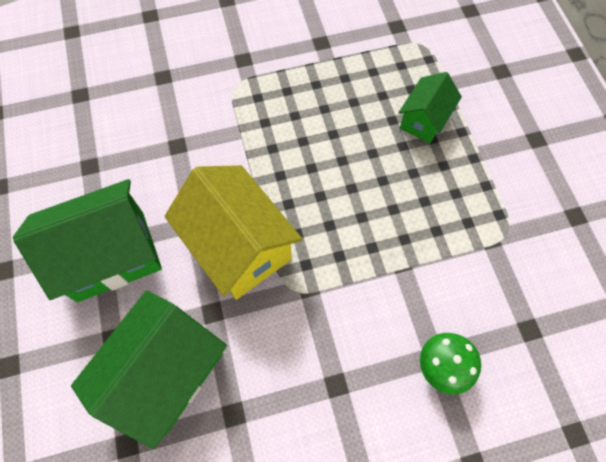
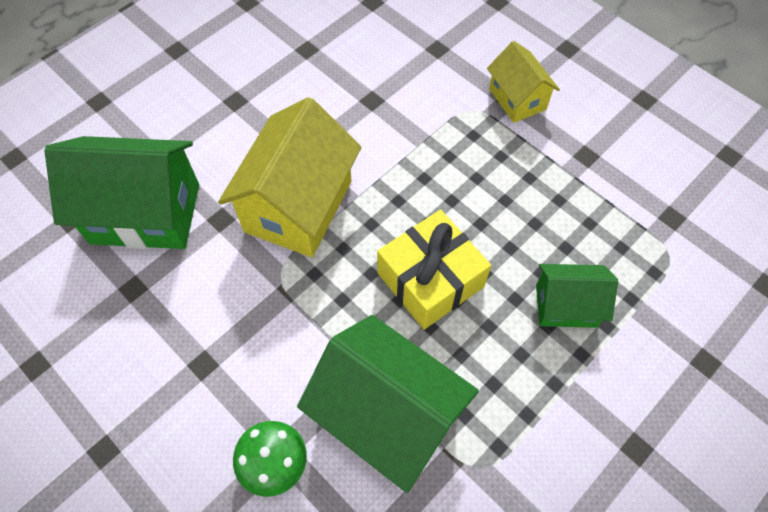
camera: 60 degrees right, 5 degrees down
(111, 256) = (231, 113): green house -> green house (387, 416)
(246, 54) = (517, 99): none -> yellow house
(358, 189) = (430, 280): none -> yellow gift

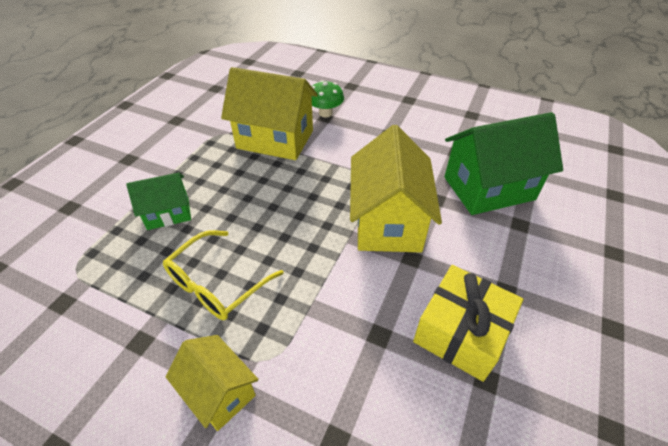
camera: 160 degrees right, 15 degrees down
(387, 416) = (275, 139): green house -> yellow house
(430, 280) = (270, 203): yellow gift -> yellow gift (461, 332)
(510, 190) = (217, 283): none -> yellow glasses

